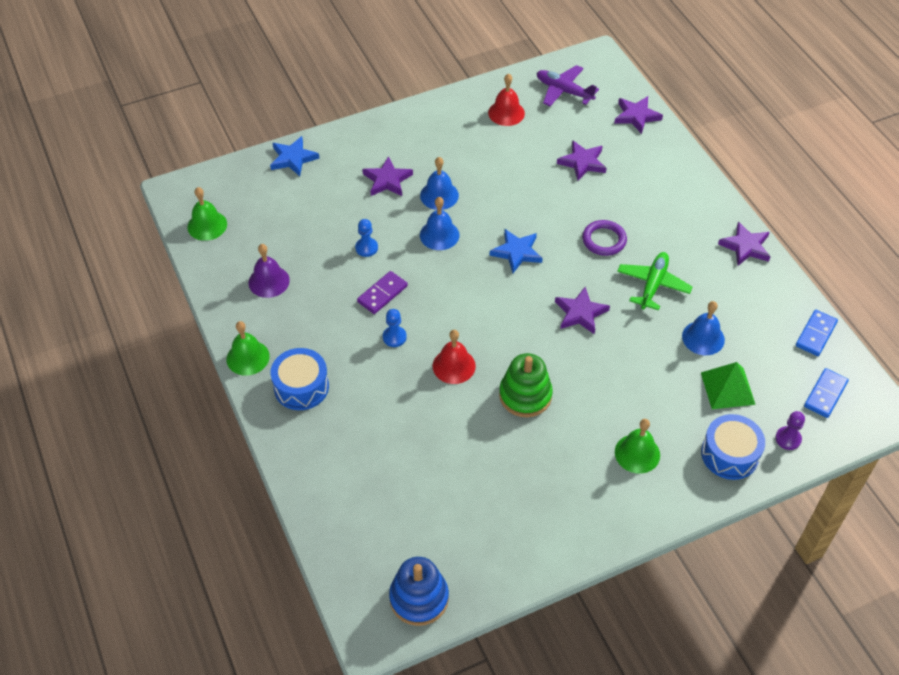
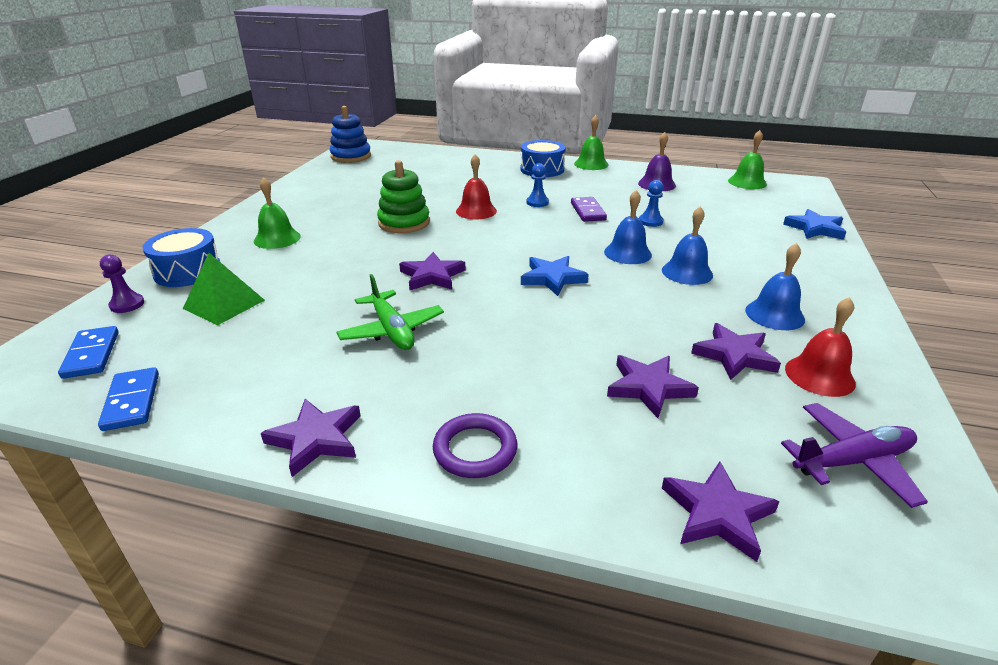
camera: 130 degrees right, 20 degrees down
(387, 180) = (739, 256): purple star -> purple star (734, 355)
(604, 240) = (496, 333): purple ring -> purple ring (475, 449)
(703, 338) = (287, 322): blue bell -> blue bell (774, 314)

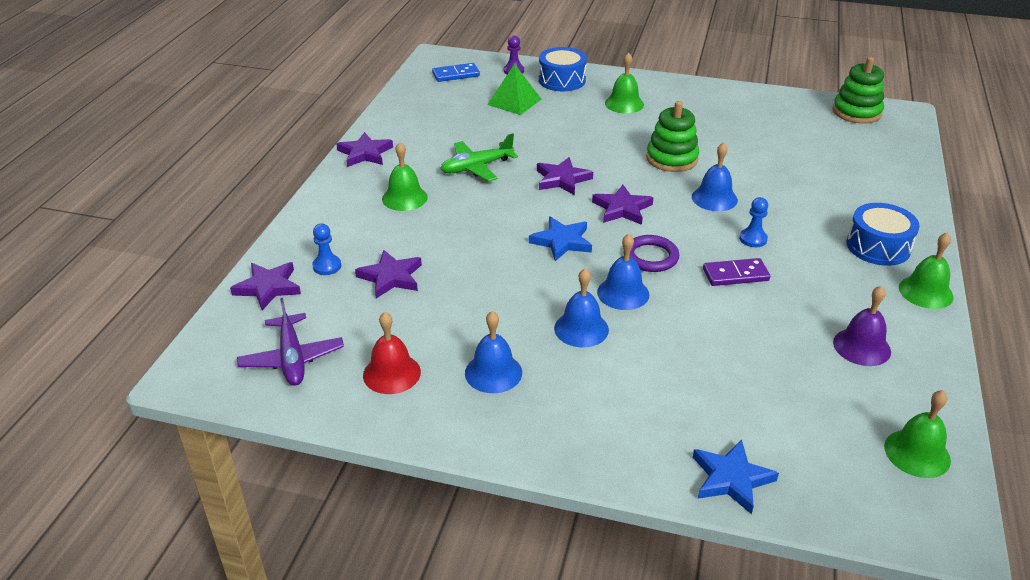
camera: 90 degrees right, 5 degrees up
(131, 401) = (409, 96): blue domino -> none
(351, 156) = (856, 112): blue stacking toy -> green stacking toy
(461, 387) = (404, 198): none -> green bell
(475, 449) = (343, 204): purple ring -> purple ring (650, 257)
(476, 211) = (714, 198): red bell -> blue bell
(650, 221) = (717, 321): blue pawn -> blue pawn (327, 266)
(734, 355) = (427, 330): purple star -> purple star (622, 209)

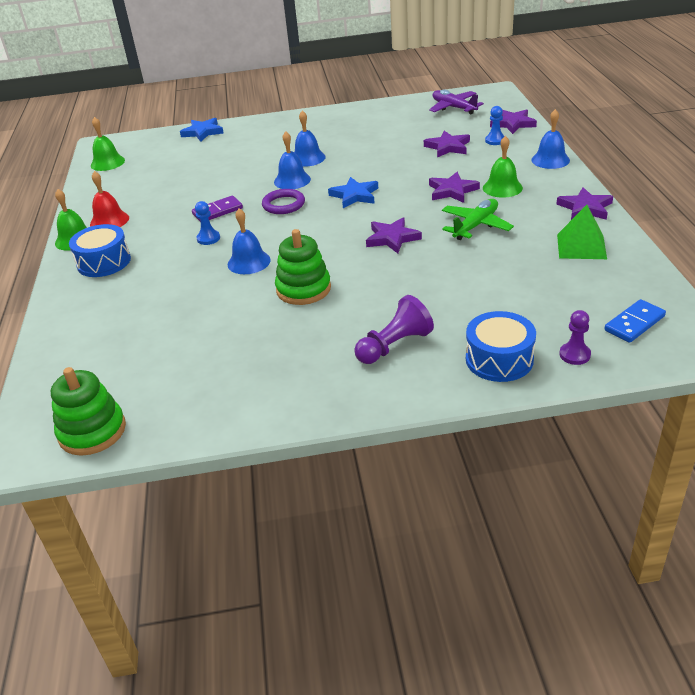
camera: 160 degrees right, 0 degrees up
(391, 373) = (396, 117): red bell -> red bell (109, 221)
(493, 372) = (343, 131): blue bell -> blue bell (550, 160)
(514, 102) = (520, 306): green pyramid -> green pyramid (581, 246)
(622, 209) = (324, 230): purple star -> purple star (452, 191)
(624, 104) = (394, 345): green bell -> purple pawn
(861, 346) = (129, 196): purple bell -> none

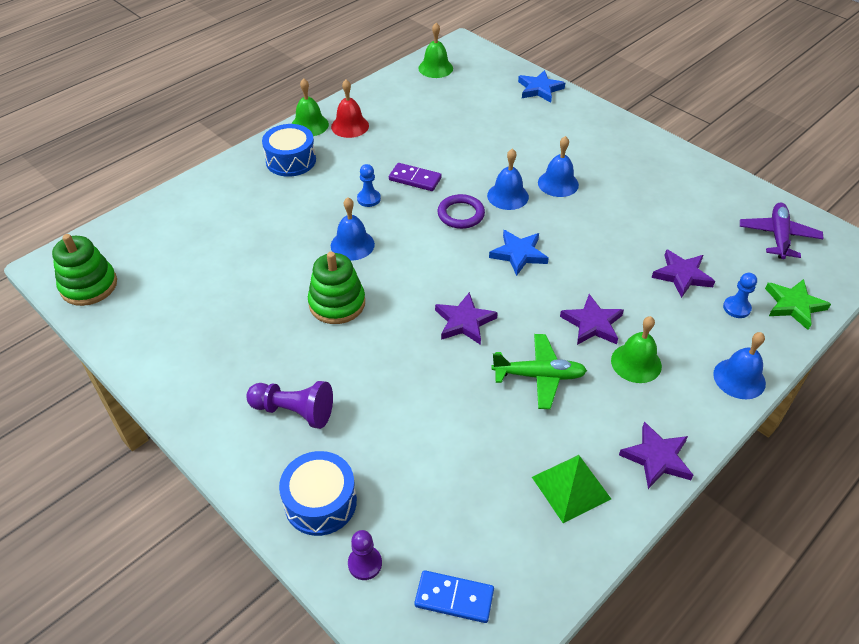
camera: 50 degrees right, 10 degrees up
(513, 124) = (794, 305): purple star -> green star

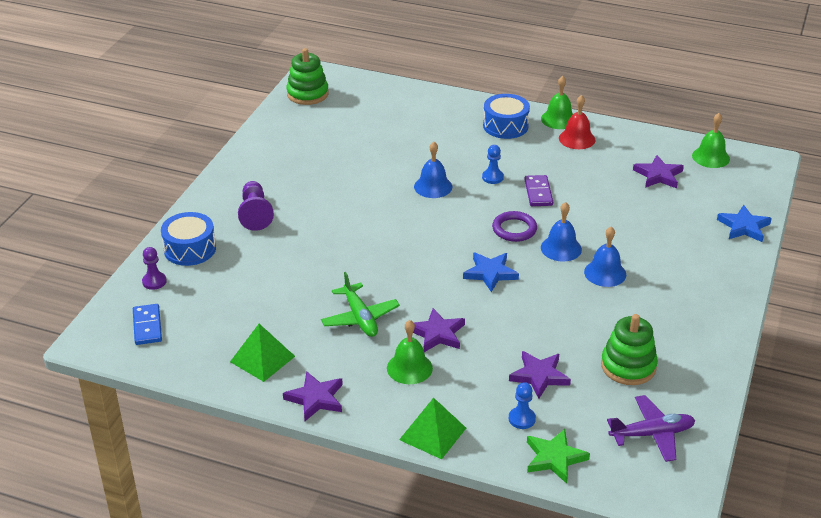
camera: 65 degrees right, 10 degrees down
(337, 303) = (366, 199): green stacking toy -> green stacking toy (628, 366)
(464, 321) = (391, 265): purple star -> purple star (658, 175)
(739, 378) = (432, 433): blue bell -> green pyramid

